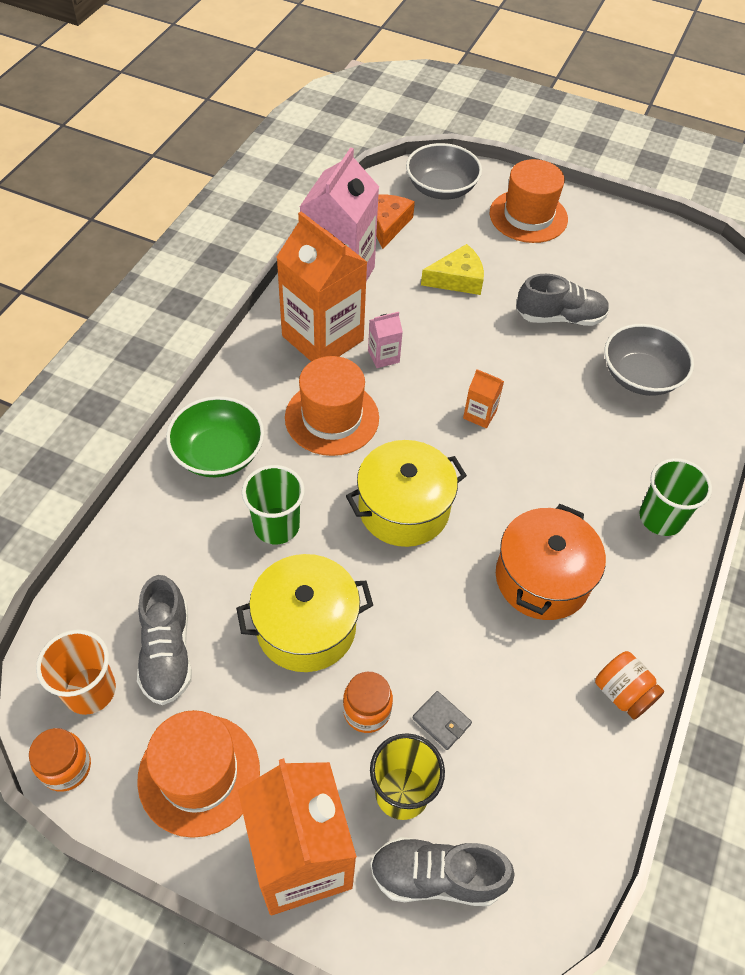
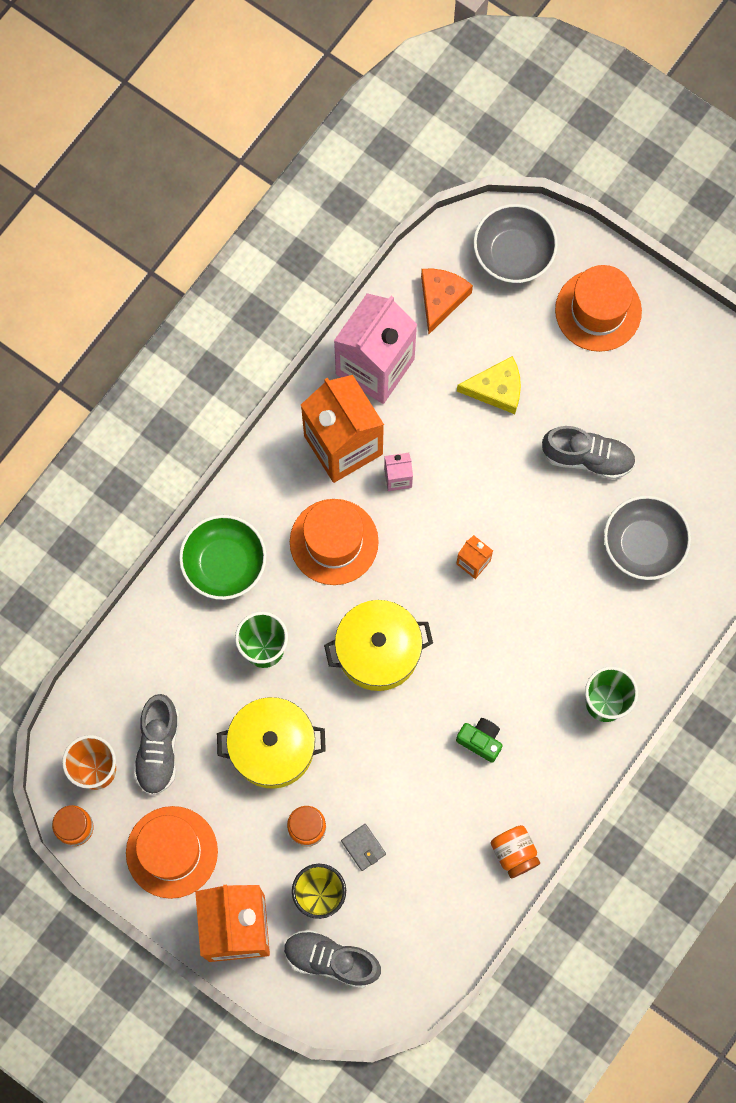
camera: 15 degrees right, 20 degrees up
(542, 578) = (480, 741): orange pot -> green camera

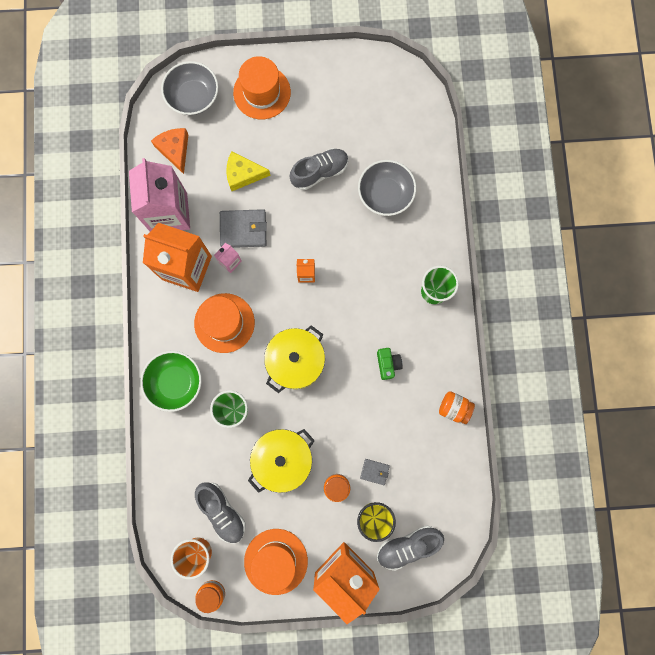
camera: 40 degrees left, 5 degrees up
(443, 453) = (243, 229): none -> grey wallet
(480, 741) = (388, 364): green camera -> green camera turned 90 degrees clockwise
(496, 389) = (243, 174): yellow cheese -> yellow cheese turned 135 degrees counterclockwise

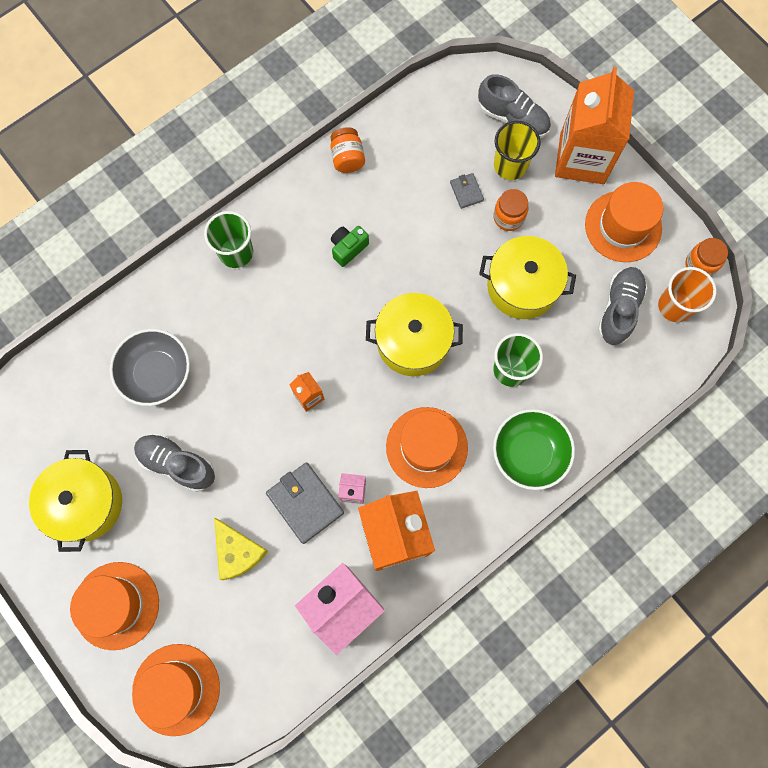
camera: 125 degrees left, 5 degrees down
(175, 150) = (261, 660): orange cheese -> none
(193, 97) = (176, 689): grey bowl -> orange hat
(333, 109) = (85, 503): none -> yellow pot

